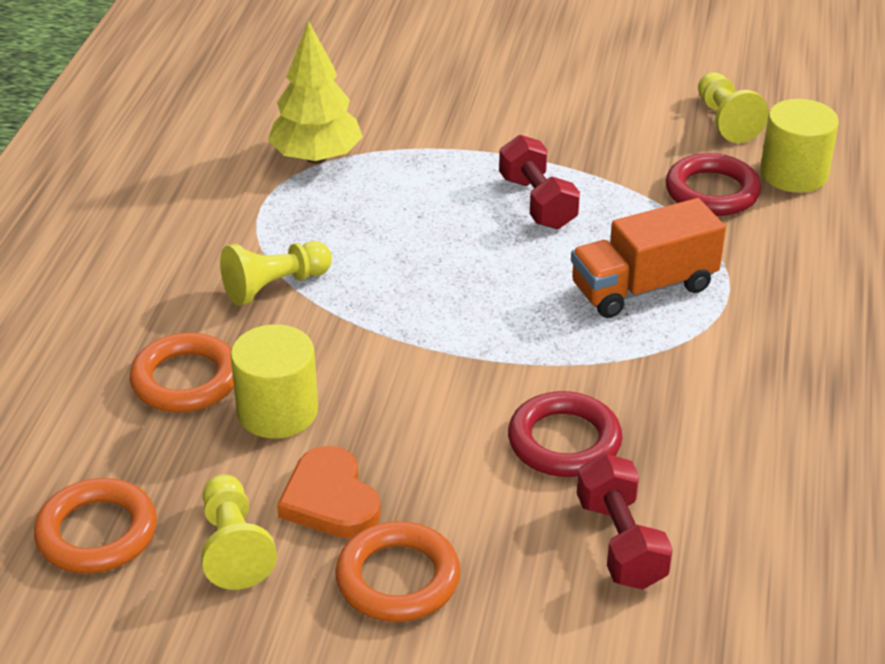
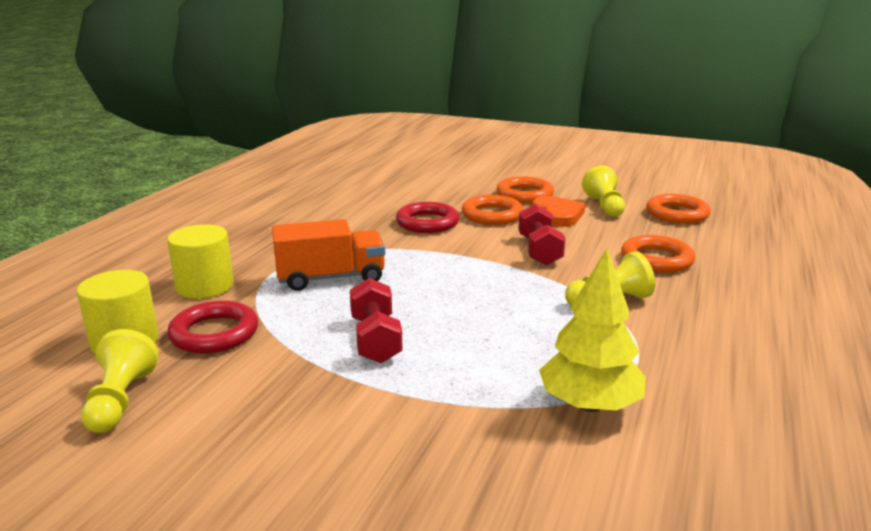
camera: 170 degrees left, 15 degrees down
(277, 411) = (592, 243): yellow cylinder -> yellow cylinder (205, 286)
(454, 483) = (492, 215): none -> orange ring
(620, 542) = (417, 196): red dumbbell -> red dumbbell (539, 251)

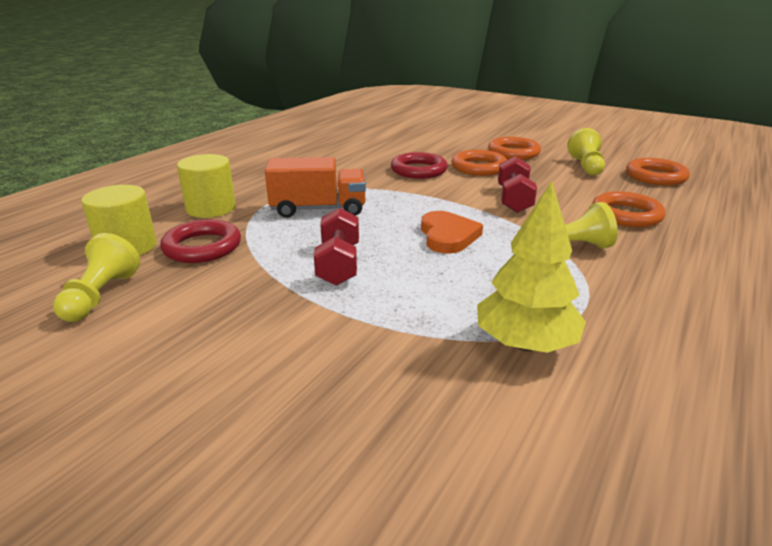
camera: 10 degrees right, 5 degrees up
(558, 215) = (539, 171): orange heart -> orange heart (448, 236)

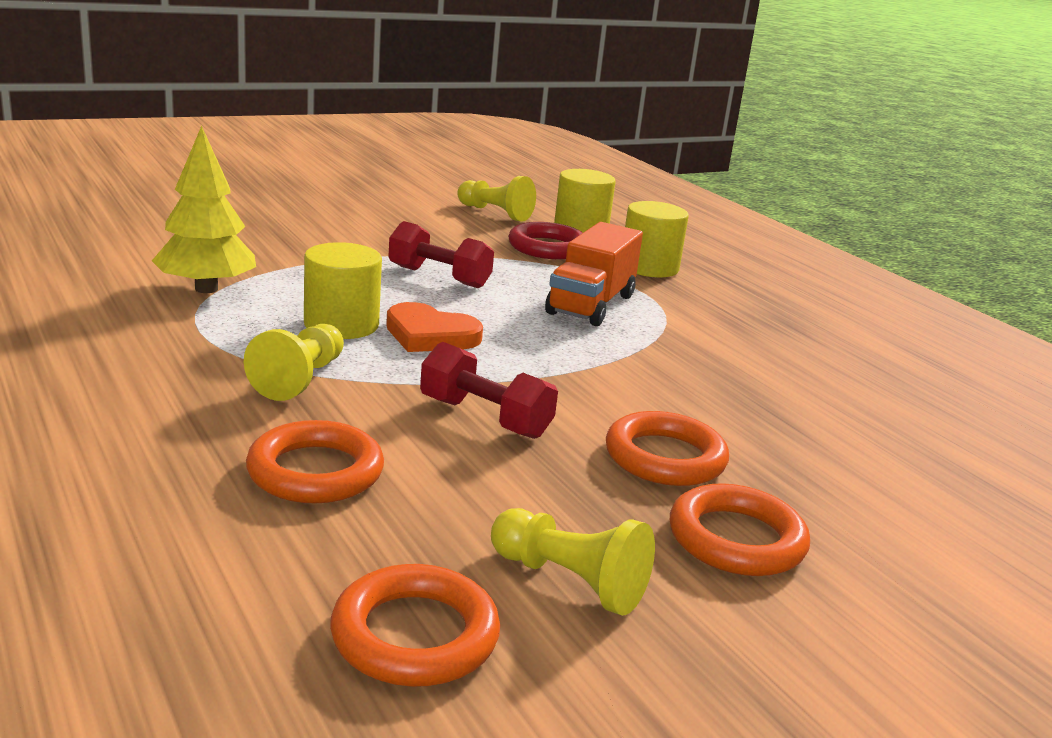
camera: 115 degrees right, 5 degrees down
(419, 170) = (692, 404): red ring -> none
(484, 265) = (341, 325): none -> yellow cylinder

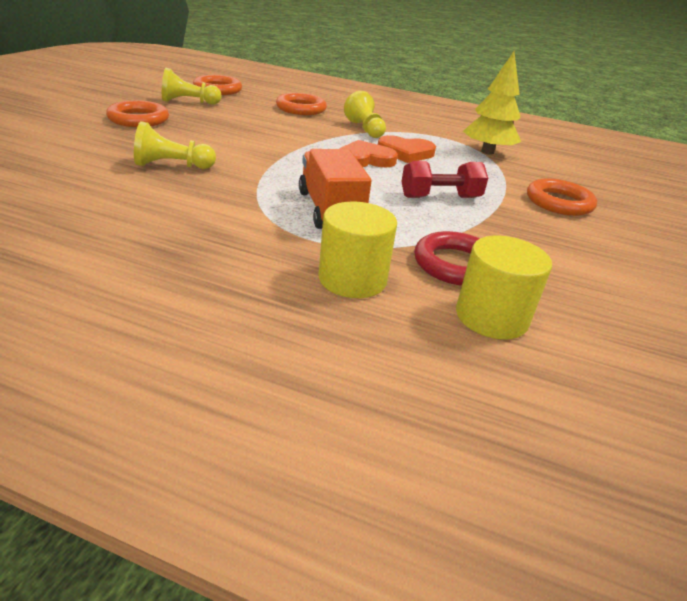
camera: 140 degrees right, 10 degrees up
(341, 325) = (405, 153): yellow cylinder -> orange heart
(485, 418) = (279, 133): red dumbbell -> none
(495, 213) = (585, 301): yellow pawn -> yellow pawn (172, 166)
(665, 457) = (188, 136): orange ring -> orange ring (559, 202)

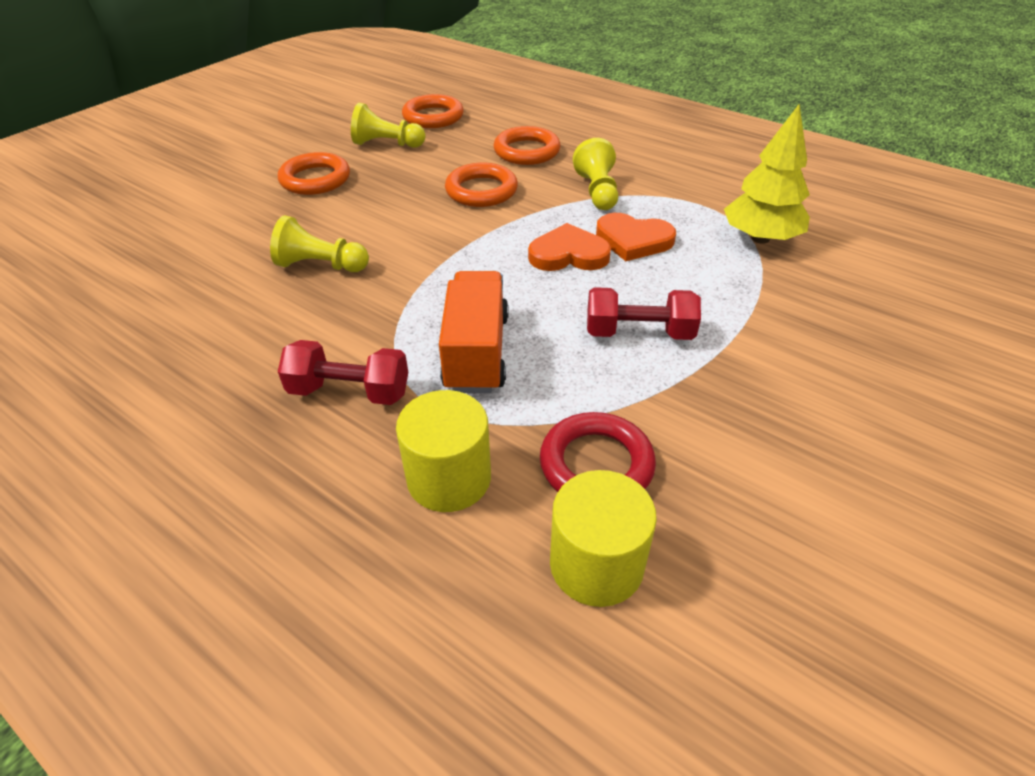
camera: 20 degrees right, 10 degrees up
(240, 235) = (349, 391): none -> red dumbbell
(559, 202) = (818, 350): orange ring -> orange ring (481, 191)

